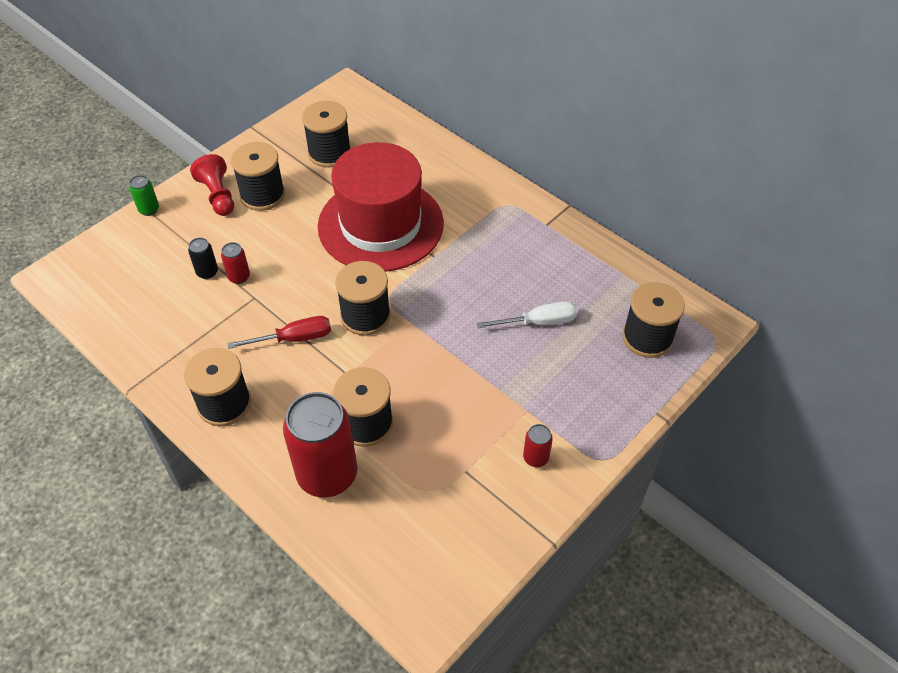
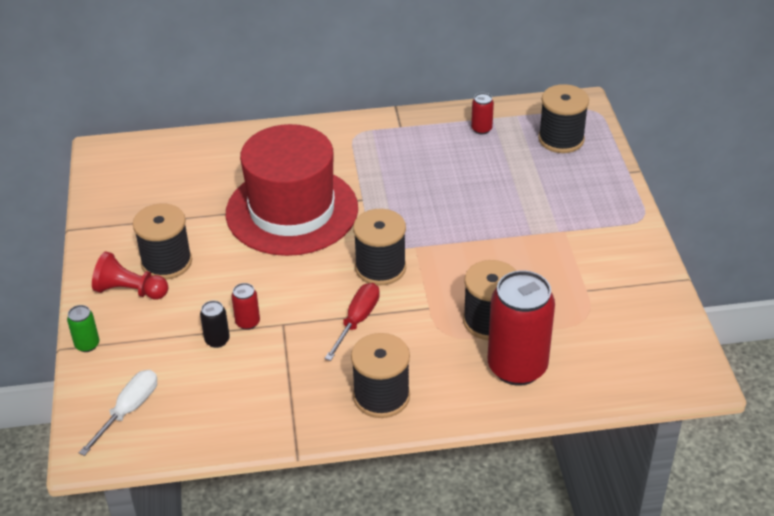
camera: 50 degrees left, 10 degrees down
(329, 153) = (169, 198): black spool -> none
(535, 458) = (610, 249): red can -> red can (481, 129)
(538, 322) = (490, 181): white screwdriver -> white screwdriver (129, 410)

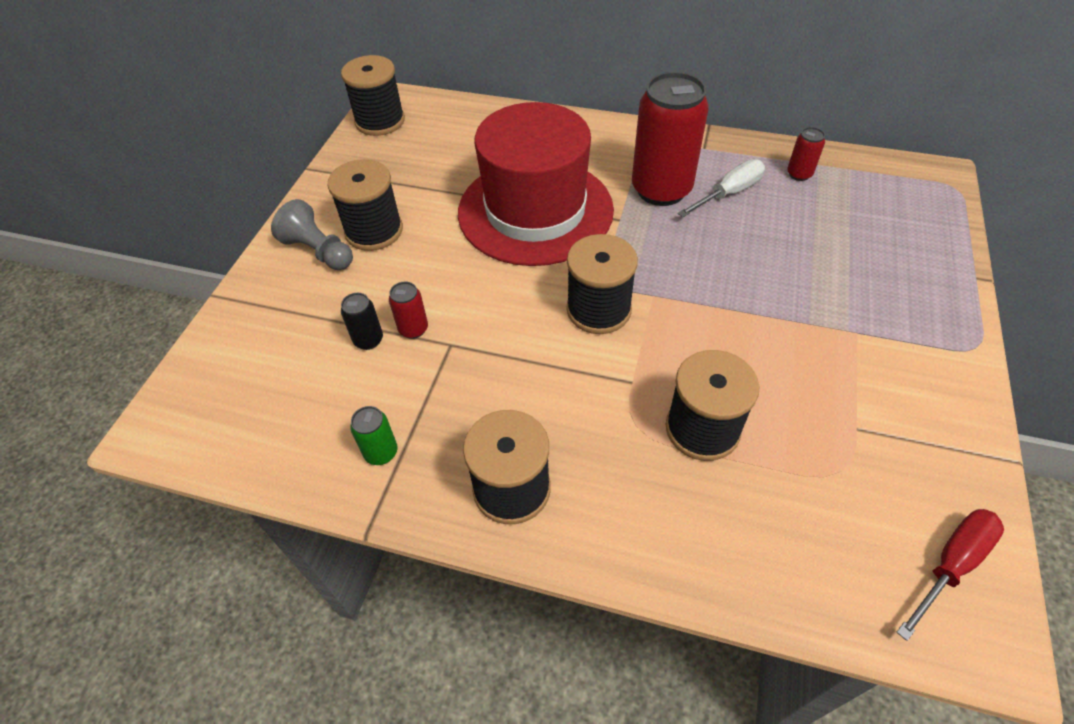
camera: 25 degrees right, 10 degrees up
(87, 344) = (239, 299): green can -> green can (381, 452)
(129, 410) = (225, 395): white screwdriver -> white screwdriver (729, 193)
(130, 291) = (319, 251): red pawn -> grey pawn
(357, 321) = (536, 370): red screwdriver -> red screwdriver (950, 564)
(517, 367) = (711, 514): red can -> red can (661, 190)
(561, 139) = (896, 211): black spool -> black spool (380, 121)

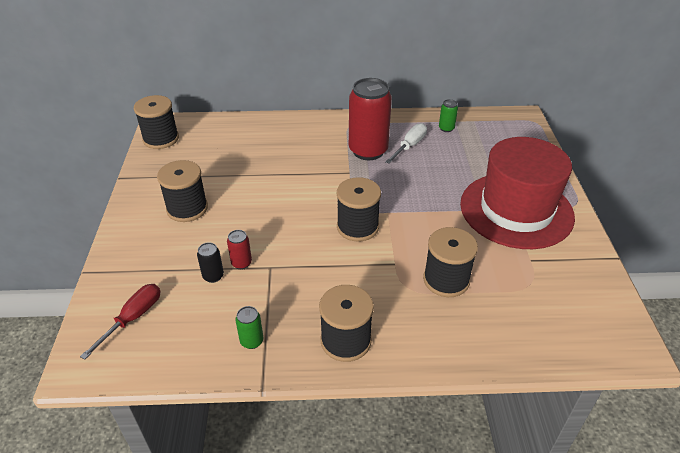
camera: 20 degrees left, 10 degrees down
(319, 251) = (152, 229): grey pawn -> none
(535, 211) = (293, 177): red hat -> red hat (516, 210)
(799, 174) = (446, 128): red can -> green can
(950, 564) = (604, 317): red screwdriver -> red screwdriver (133, 318)

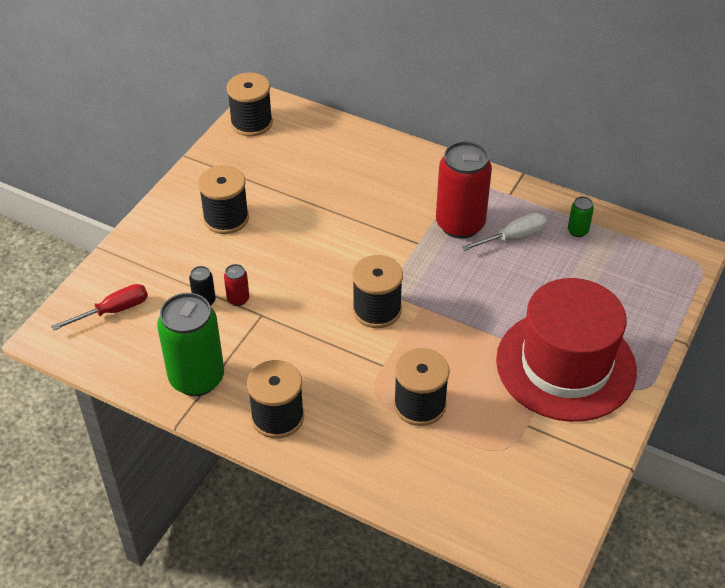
camera: 30 degrees right, 5 degrees up
(251, 341) = (197, 378): green can -> green can, size x2.33

